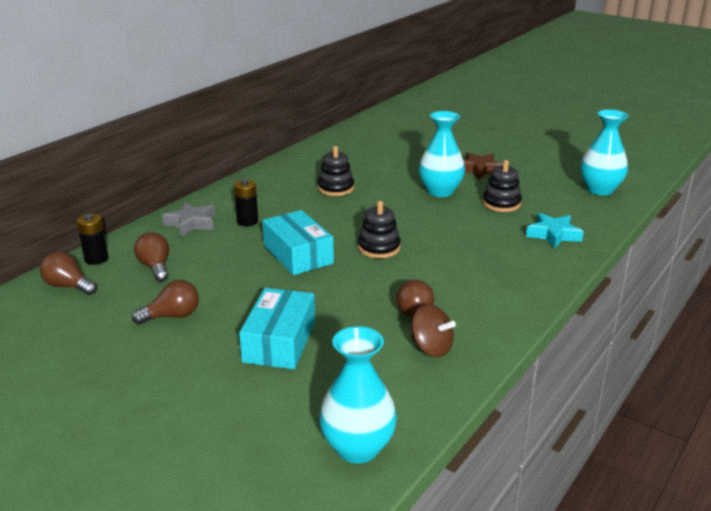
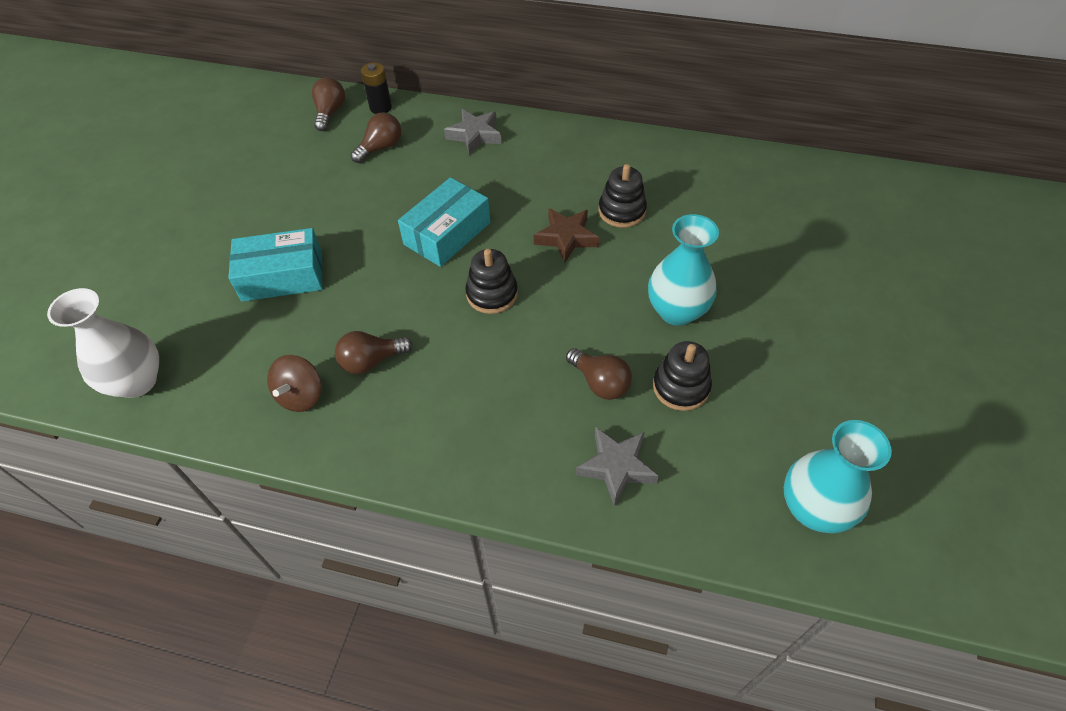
camera: 70 degrees right, 25 degrees up
(172, 316) = (303, 192): brown light bulb -> brown light bulb (600, 383)
(247, 221) = (499, 171): black battery -> none
(357, 448) = (137, 381): turquoise vase -> white vase
(479, 170) = (779, 337): brown star -> brown star (566, 238)
(553, 235) = (616, 467): turquoise star -> grey star

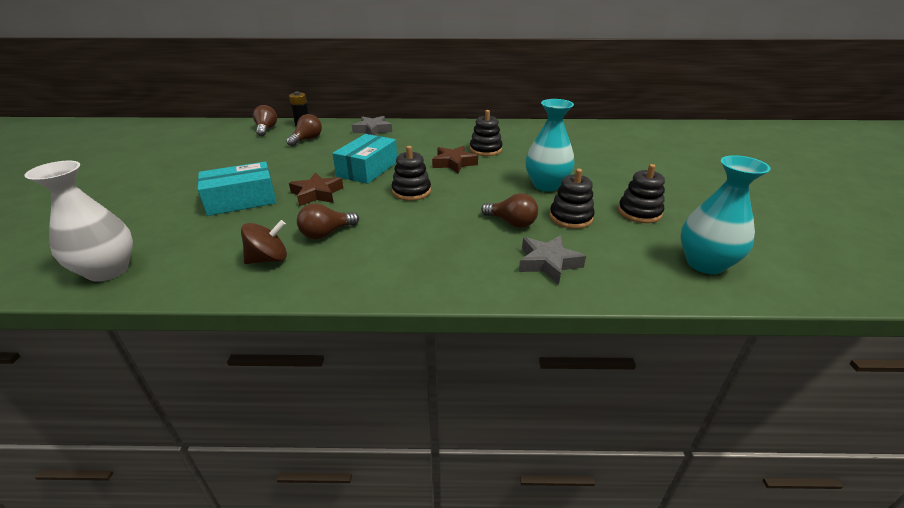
camera: 15 degrees left, 20 degrees down
(301, 395) = (268, 259): brown spinning top -> brown spinning top turned 120 degrees counterclockwise
(373, 279) = (317, 194): none -> brown star
(779, 393) = (639, 212): none -> black stacking toy

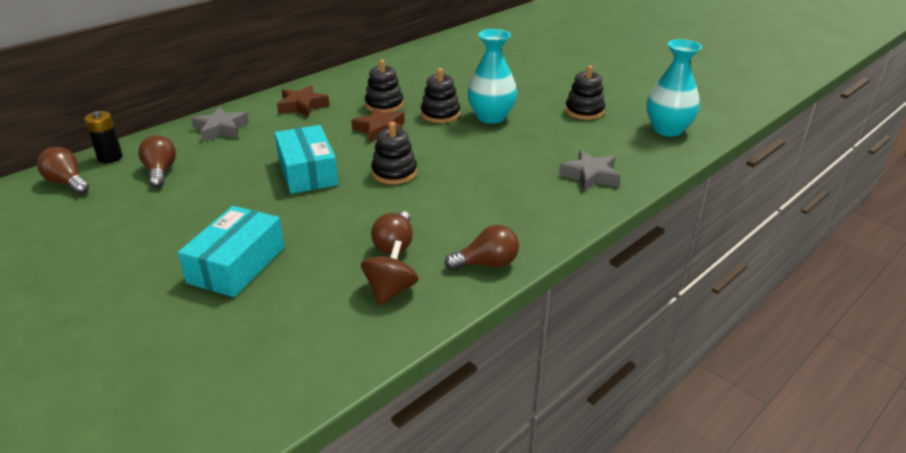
camera: 45 degrees left, 0 degrees up
(108, 270) = (250, 396): white vase -> none
(317, 194) = (308, 218): brown star -> brown star (302, 106)
(511, 223) = (519, 159): brown light bulb -> brown light bulb (487, 264)
(570, 218) = (550, 136): black stacking toy -> black stacking toy (440, 114)

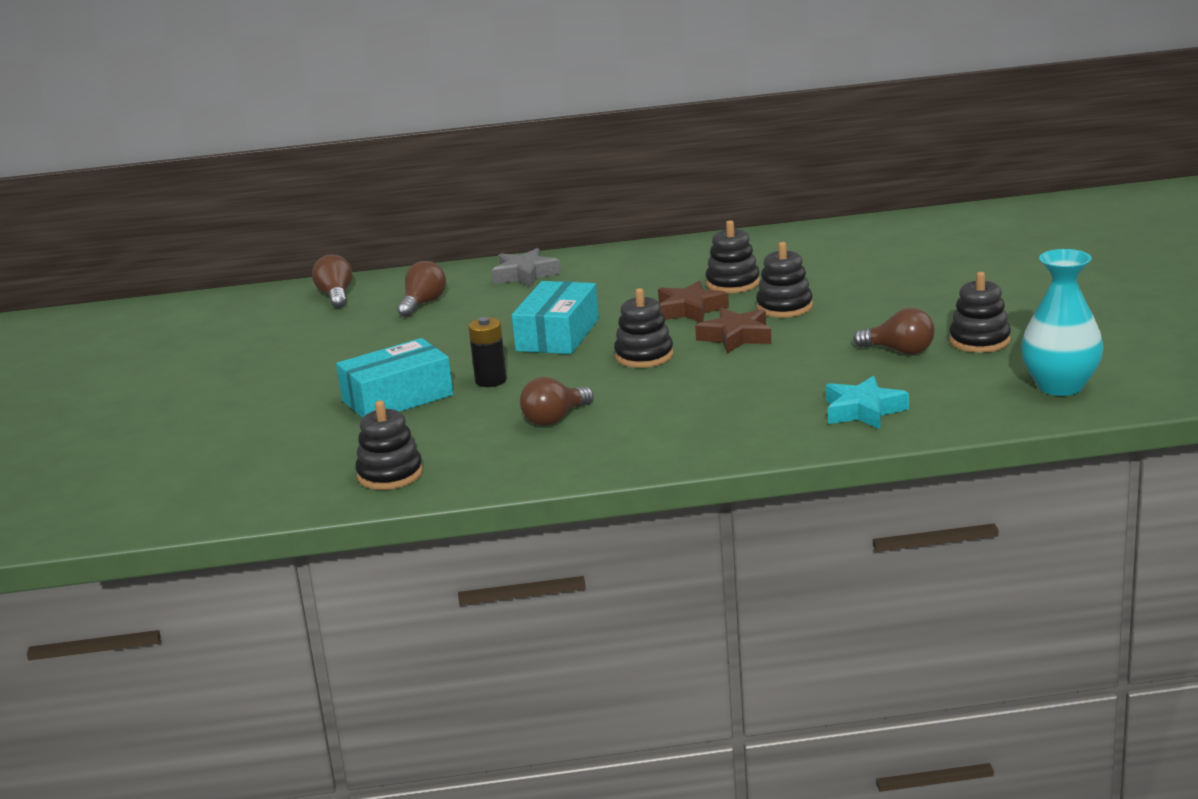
camera: 40 degrees right, 10 degrees down
(110, 157) = (394, 281): black battery -> black battery (491, 381)
(302, 106) = (638, 267): brown star -> brown star (736, 337)
(320, 346) = (390, 474): none -> black stacking toy
(390, 290) = (499, 453): brown spinning top -> none
(487, 264) = (618, 458): brown light bulb -> brown light bulb (899, 351)
(491, 117) = (842, 323): turquoise vase -> none
(590, 176) = (863, 411): grey star -> turquoise star

